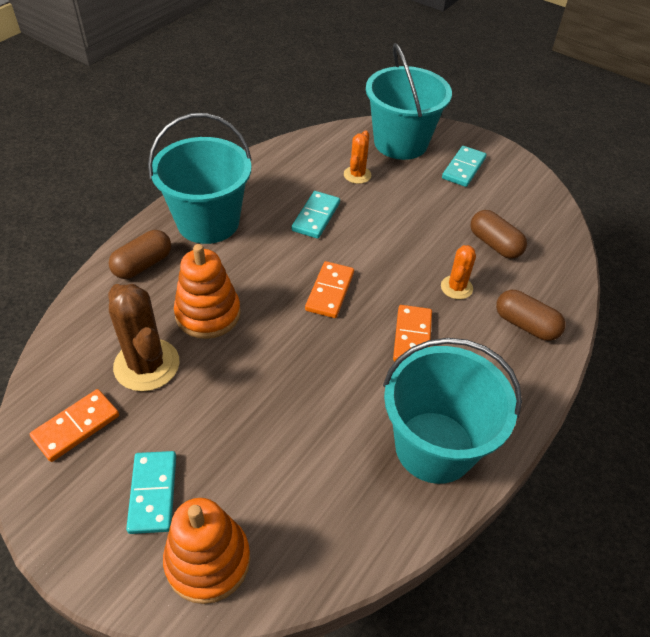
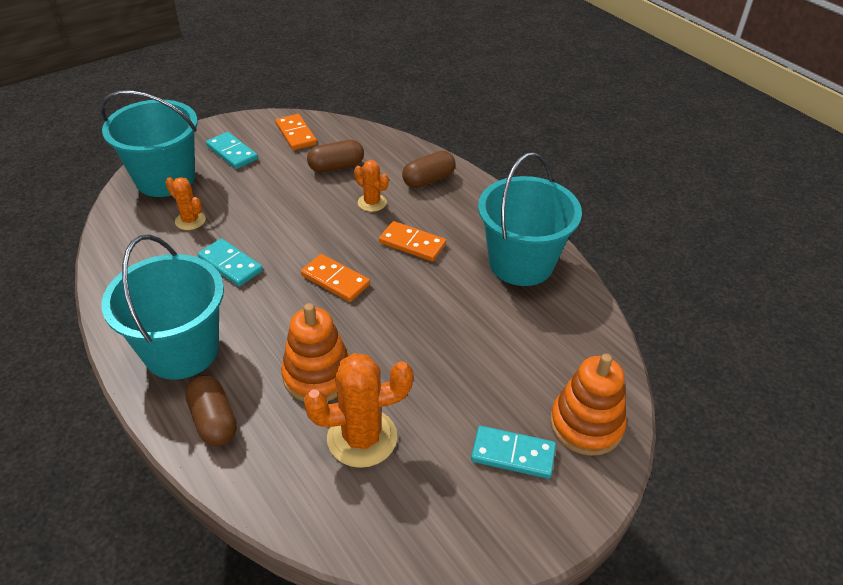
camera: 70 degrees left, 5 degrees down
(76, 426) = (417, 511): orange domino -> orange domino (296, 134)
(147, 365) = (362, 438): brown cactus -> orange cactus

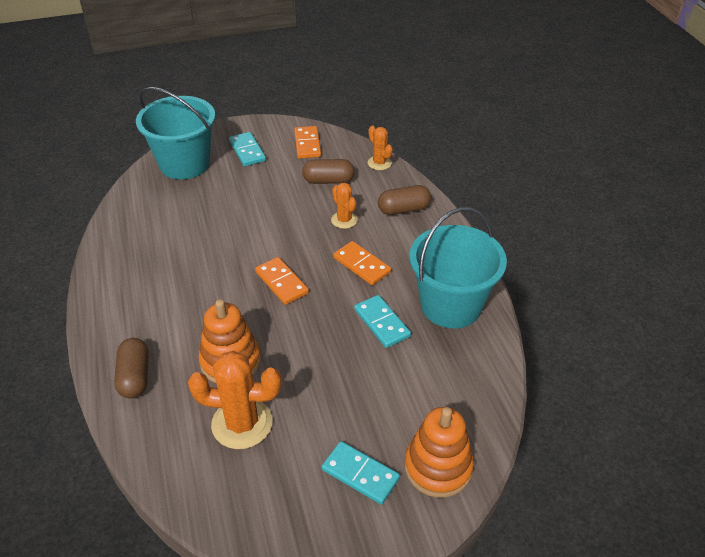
camera: 20 degrees right, 0 degrees up
(181, 350) = (135, 313): turquoise bucket -> none
(190, 220) = (188, 204): orange cactus -> orange cactus (379, 163)
(230, 264) = (203, 249): turquoise domino -> turquoise domino (382, 323)

